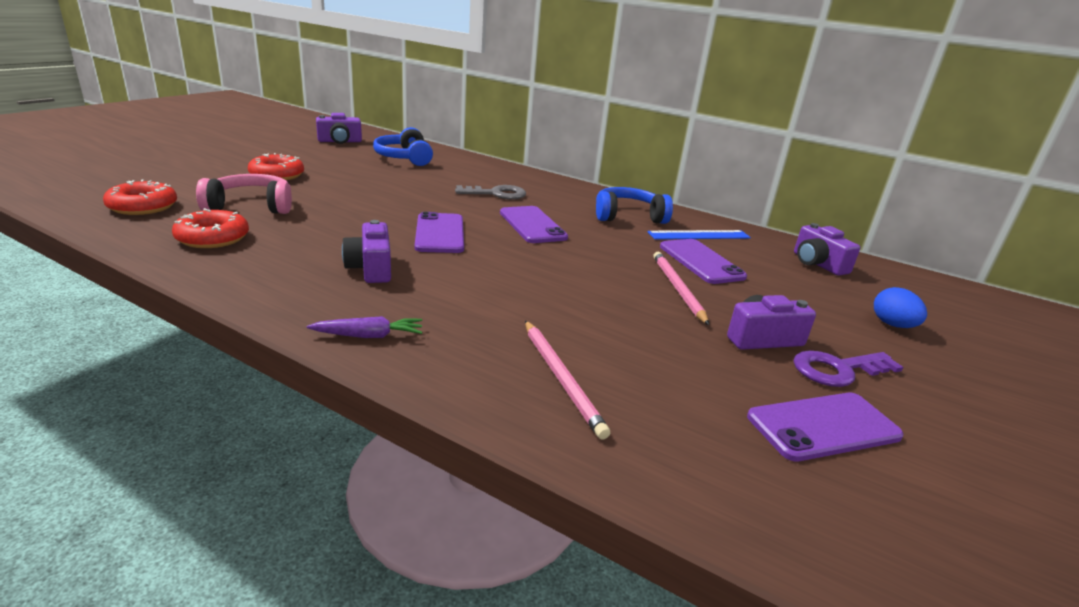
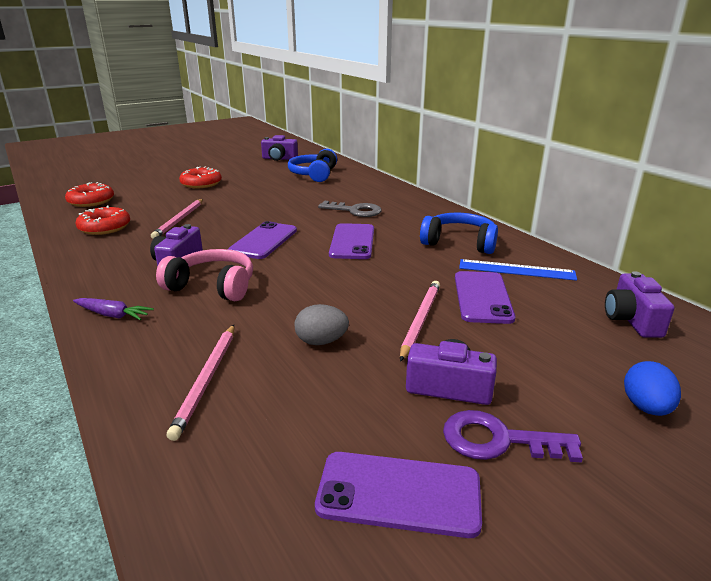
camera: 30 degrees right, 0 degrees up
(251, 206) = (155, 206): pink headphones -> pink headphones (213, 286)
(307, 220) = (179, 220): none -> pink pencil
(620, 322) = (321, 341): none -> grey egg

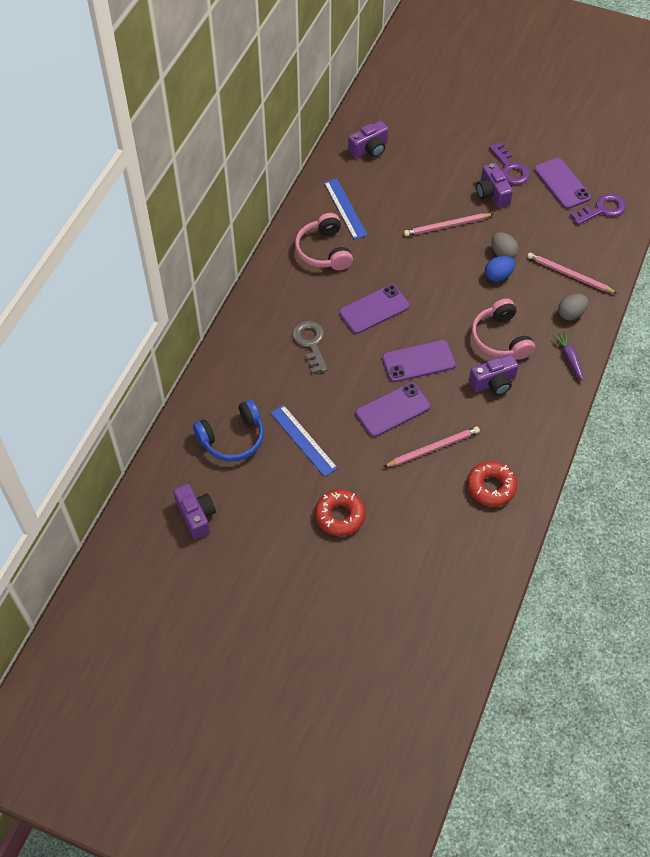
camera: 125 degrees left, 30 degrees up
(91, 201) = (459, 563): red donut -> none
(155, 347) = (570, 314): none -> grey egg
(207, 380) = (569, 275): pink pencil -> pink pencil turned 120 degrees counterclockwise
(271, 514) = (602, 209): none -> purple key
(274, 189) = (303, 440): none -> blue ruler
(459, 243) = (324, 251): blue headphones -> pink headphones
(482, 297) = (397, 211): purple phone -> purple phone (392, 410)
(646, 407) = (447, 133): blue egg -> blue egg (498, 276)

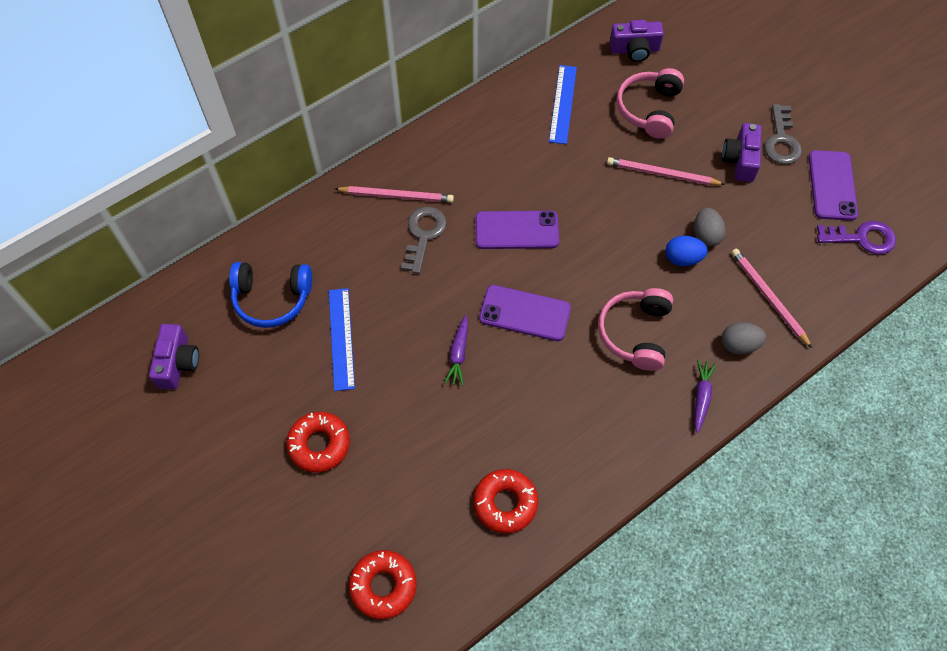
camera: 30 degrees right, 5 degrees up
(324, 251) = (508, 140): pink headphones -> pink headphones (649, 109)
(392, 410) = (458, 354): purple phone -> purple carrot
(433, 448) = (472, 422): pink pencil -> pink pencil (397, 196)
(449, 579) = (383, 586): none -> red donut
(493, 382) = (592, 381): purple camera -> none
(510, 168) = (781, 140): purple key -> grey key

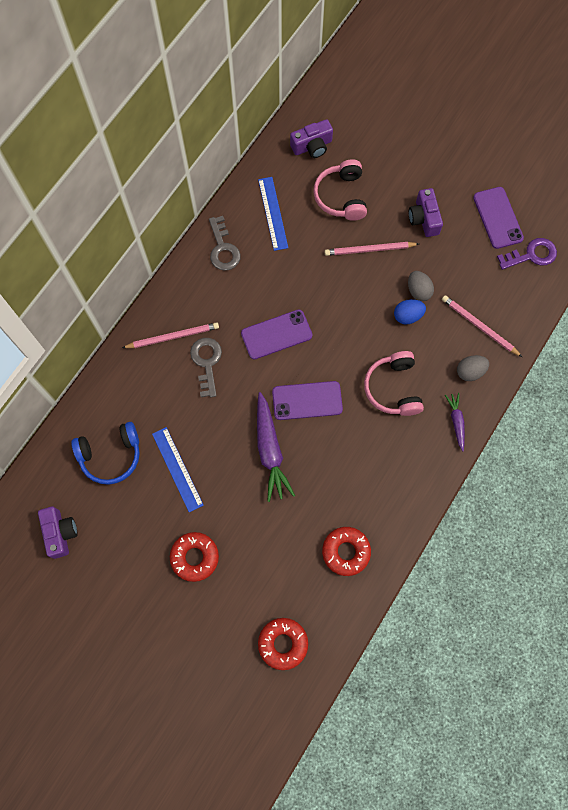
camera: 20 degrees left, 10 degrees up
(458, 354) = (270, 450): purple carrot -> purple carrot, size x1.84
(781, 140) = (449, 191): grey key -> grey key (223, 248)

